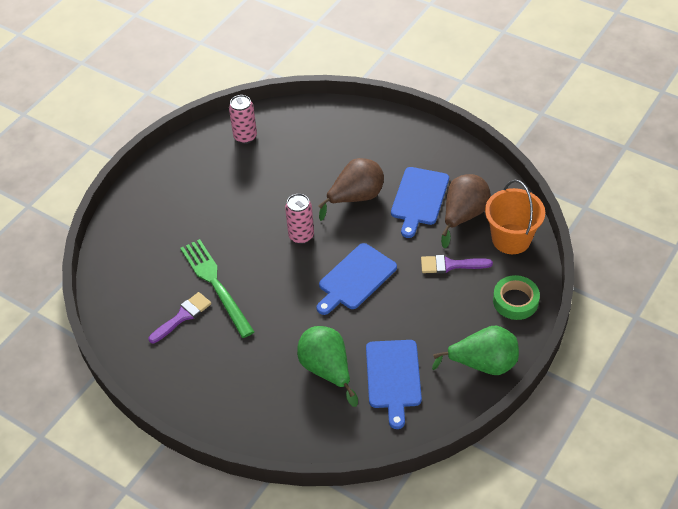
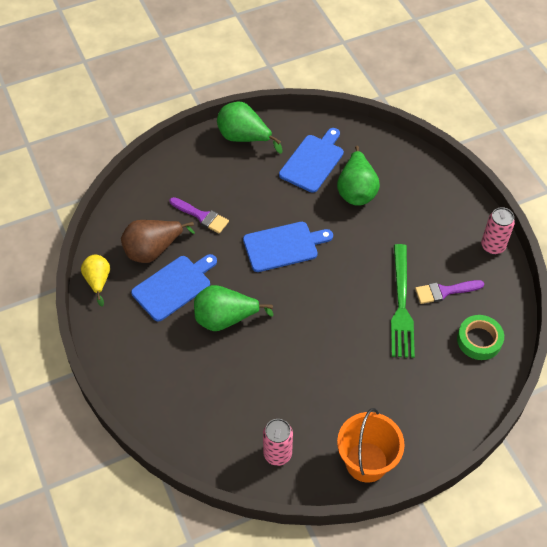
camera: 150 degrees left, 5 degrees up
(301, 236) = (299, 309): pink can -> pink can (492, 246)
(355, 198) = (225, 319): brown pear -> green pear
(482, 171) = (98, 281): none -> yellow pear
(511, 239) = (137, 210): orange bucket -> orange bucket (366, 462)
(515, 301) = (181, 165): green tape -> green tape (479, 340)

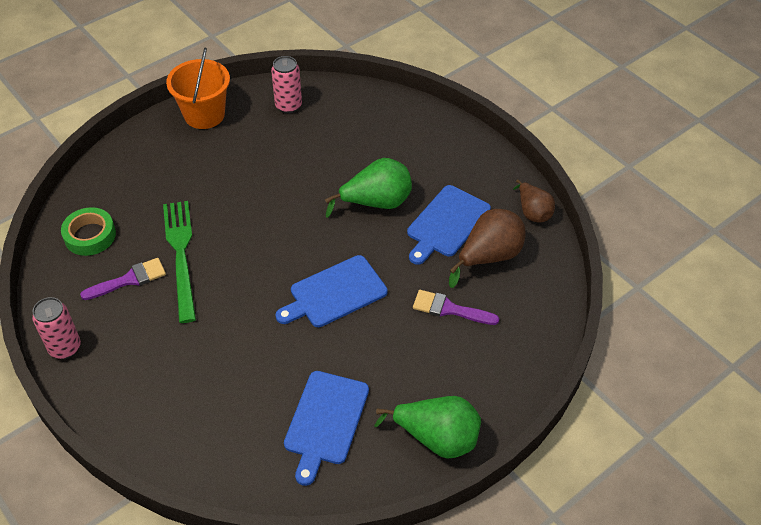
camera: 165 degrees right, 5 degrees down
(98, 281) = (532, 212): yellow pear -> brown pear
(356, 190) = (255, 388): green pear -> none

